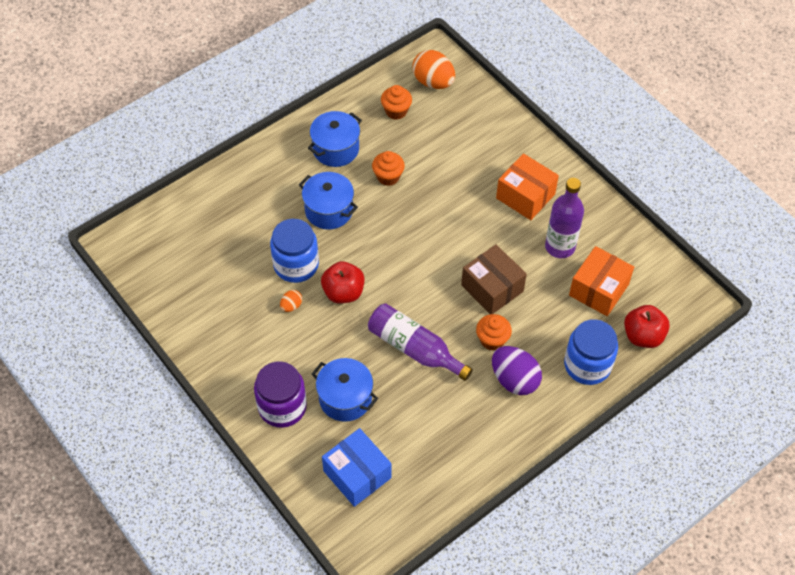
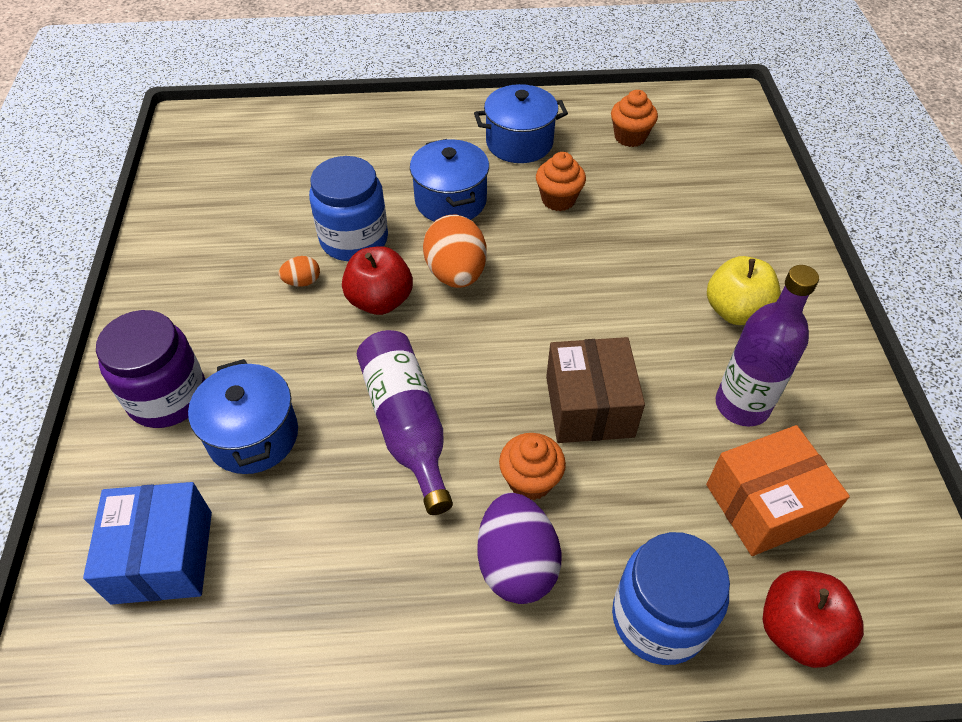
camera: 35 degrees right, 5 degrees down
(433, 82) = (704, 127): orange egg -> orange egg (456, 274)
(525, 196) = (736, 311): orange box -> yellow apple

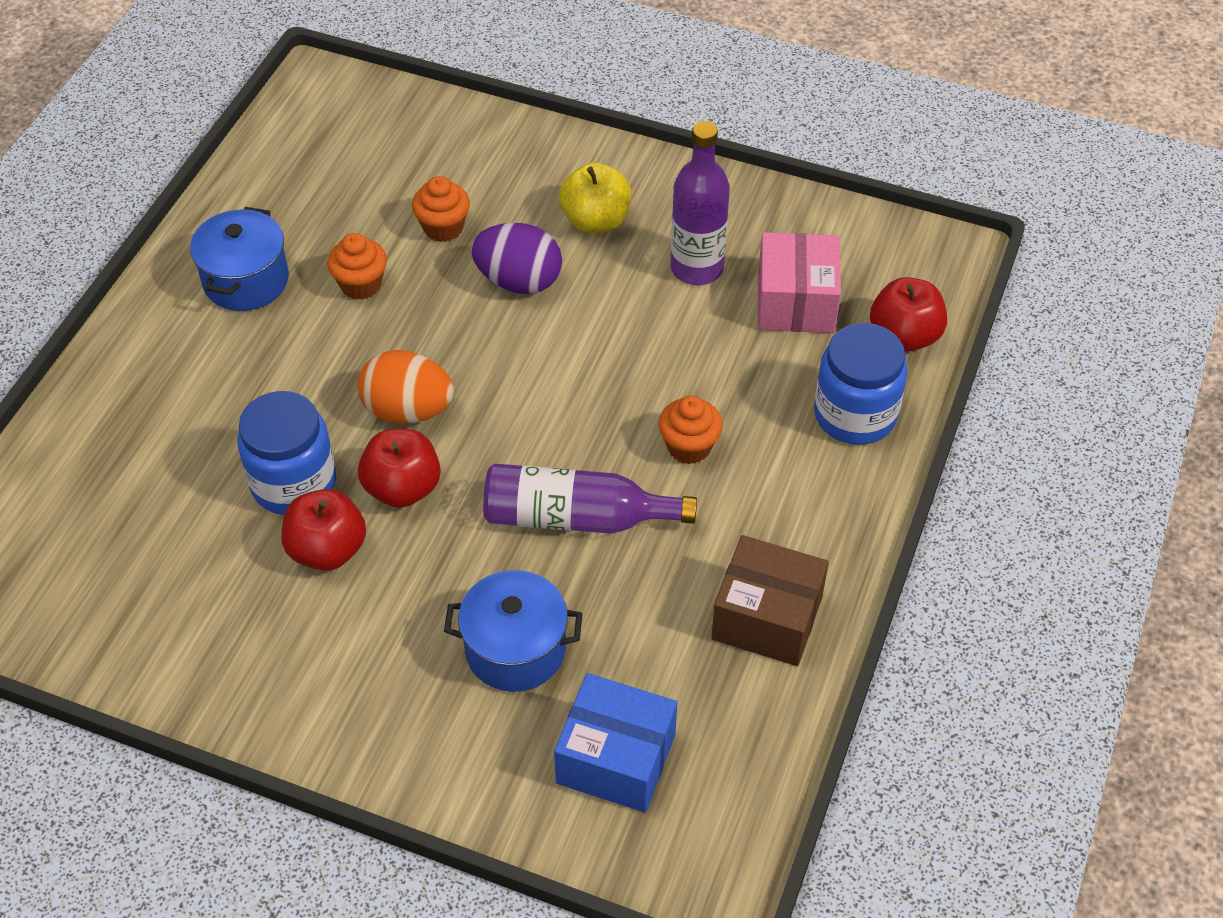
camera: 65 degrees left, 0 degrees up
(167, 397) = (417, 717): purple jar -> none
(302, 282) = (327, 550): orange egg -> red apple
(450, 201) = (295, 376): blue pot -> none
(516, 564) = (763, 488): purple egg -> purple egg (519, 281)
(589, 406) = (636, 372): brown box -> brown box (767, 618)
(630, 137) = (310, 185): orange cupcake -> orange cupcake (443, 228)
(765, 505) = (795, 302): orange box -> pink box

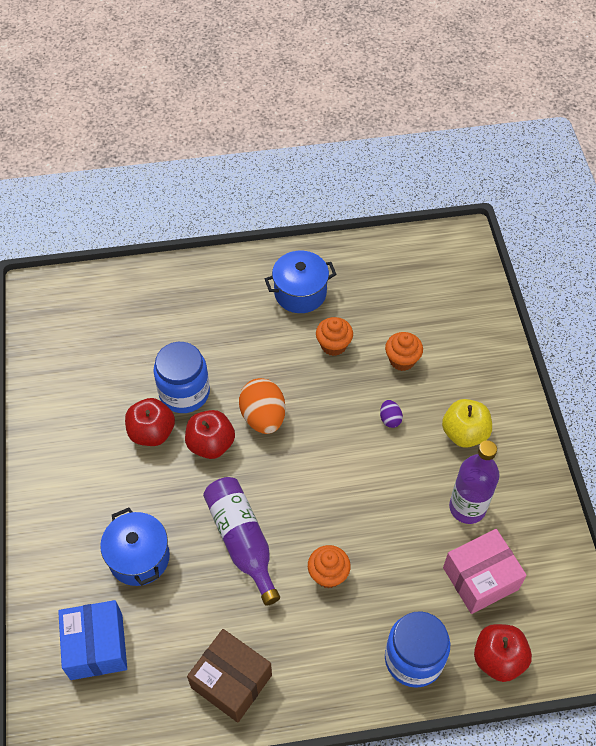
camera: 60 degrees right, 5 degrees up
(519, 281) = (390, 419): purple egg -> purple egg, size x0.48
(767, 618) = (231, 681): brown box -> brown box turned 45 degrees counterclockwise

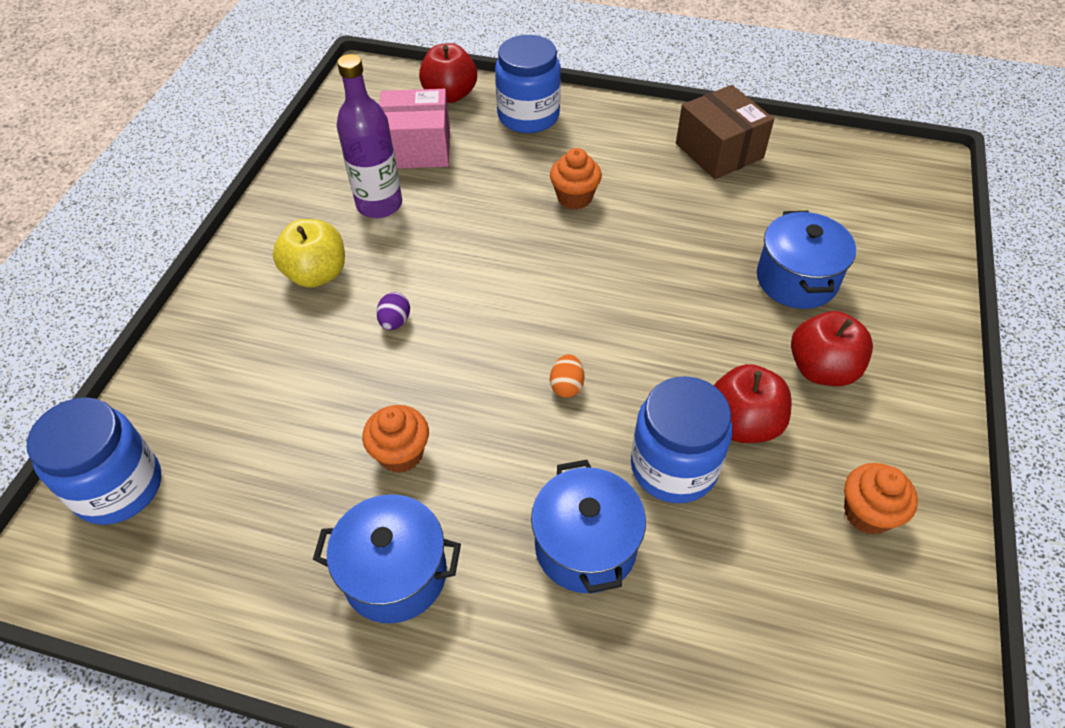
camera: 155 degrees left, 5 degrees down
(96, 646) = (863, 216): blue box -> none
(211, 444) = (658, 376): red apple -> red apple (822, 369)
(215, 337) = (585, 546): none -> blue pot
(242, 540) = (660, 256): purple bottle -> none
(263, 417) = (566, 386): orange egg -> orange egg, size x0.48
(402, 360) = (318, 392): orange cupcake -> orange cupcake (867, 513)
(461, 278) = (118, 487): none -> blue jar

